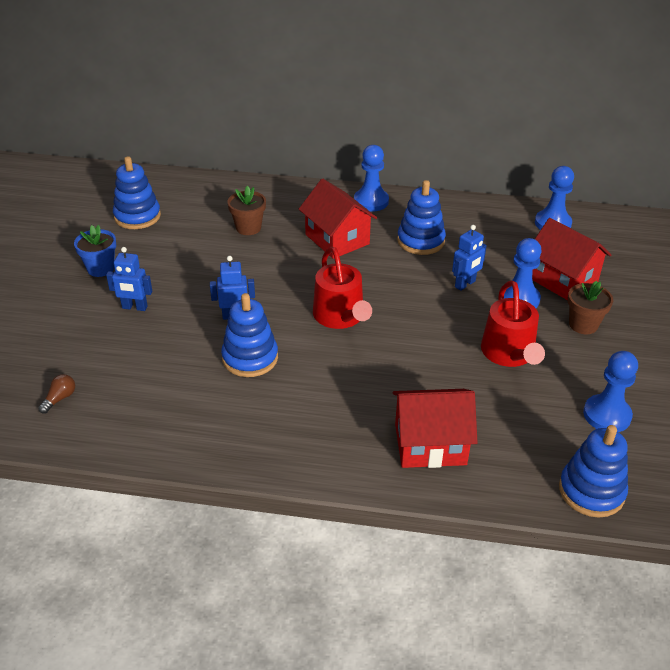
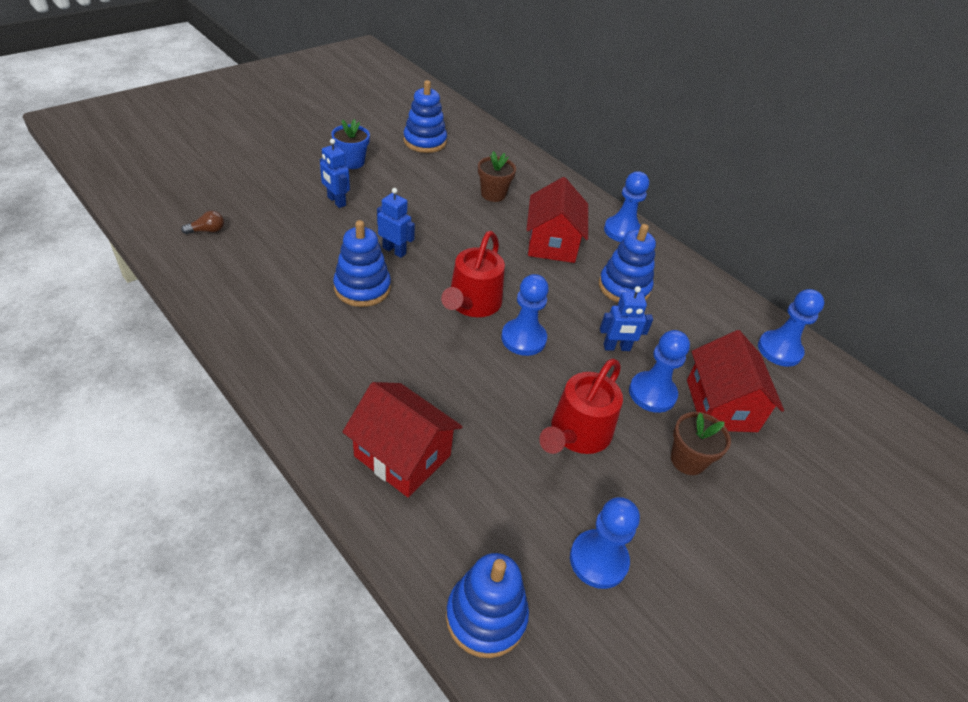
camera: 35 degrees right, 5 degrees up
(404, 317) = (523, 339): none -> blue pawn

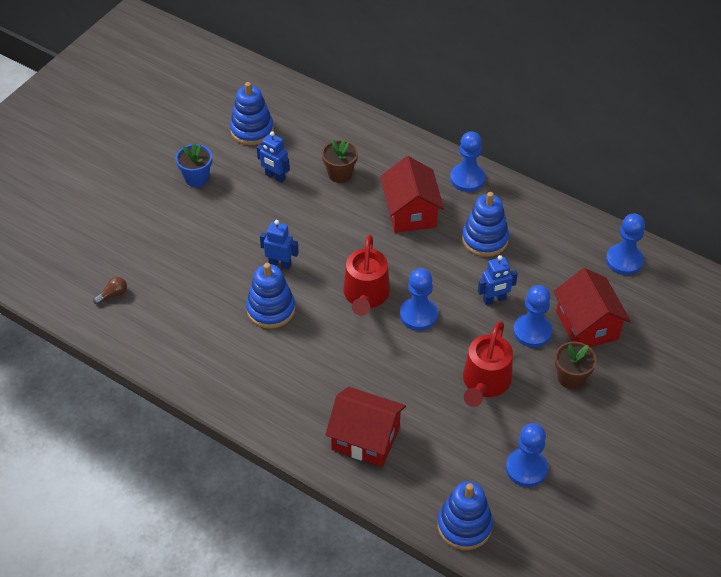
camera: 10 degrees left, 5 degrees up
(336, 201) = (205, 228): blue robot -> blue robot (275, 177)

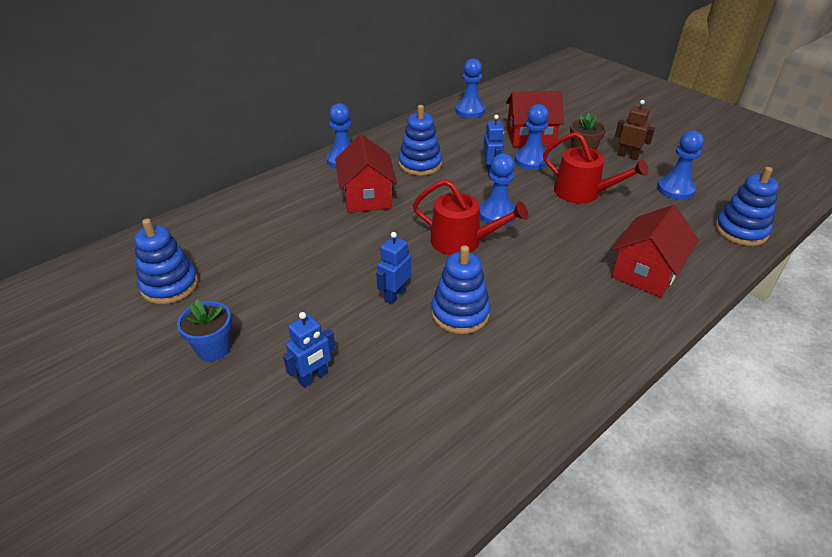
camera: 75 degrees left, 10 degrees down
(113, 295) = (381, 477): brown light bulb -> none
(275, 177) = (259, 278): blue robot -> blue robot (313, 377)
(340, 174) = (287, 231): brown flower pot -> none
(410, 212) = (366, 197): red house -> red house turned 75 degrees clockwise
(584, 422) = (628, 156): none -> brown robot

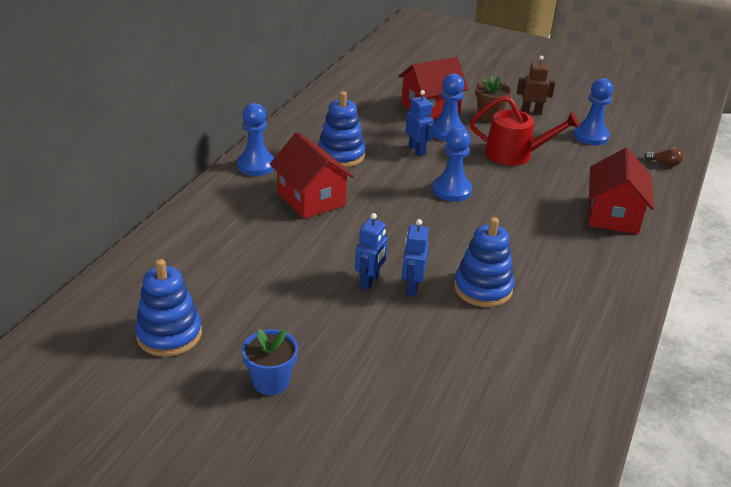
camera: 25 degrees left, 5 degrees down
(313, 377) = (392, 380): blue robot -> blue robot (369, 281)
(462, 241) = (437, 223): red watering can -> none
(470, 111) = (351, 91): blue pawn -> none
(741, 231) = (664, 163): blue stacking toy -> brown light bulb

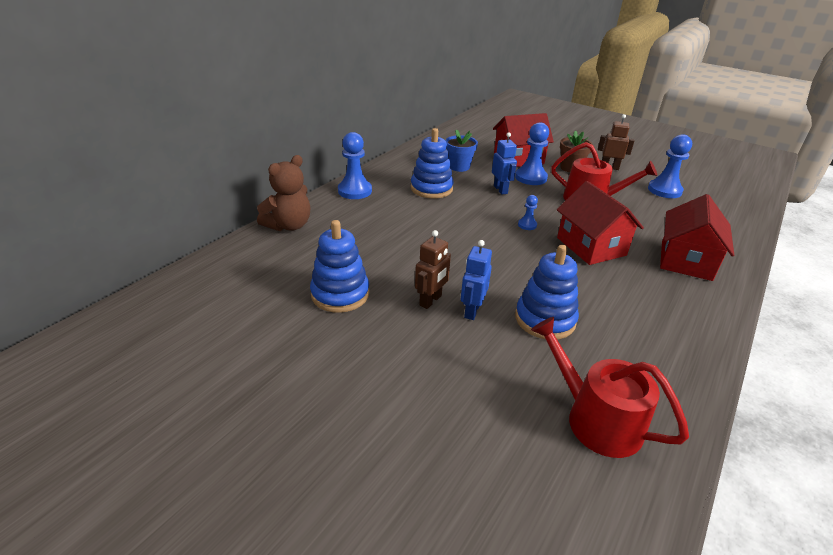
camera: 10 degrees right, 0 degrees up
(169, 334) = (218, 333): blue stacking toy -> blue stacking toy (340, 294)
(197, 214) = (289, 225): none -> brown teddy bear
(271, 381) = (300, 395): blue flower pot -> blue flower pot (459, 167)
(311, 199) = (395, 221): red house -> red house (591, 246)
(369, 281) = (431, 301): blue robot -> brown robot
(451, 190) = (527, 225): blue pawn -> blue pawn, size x0.51
(537, 372) = (596, 419): none -> red watering can
(664, 163) = (737, 218): brown light bulb -> none

